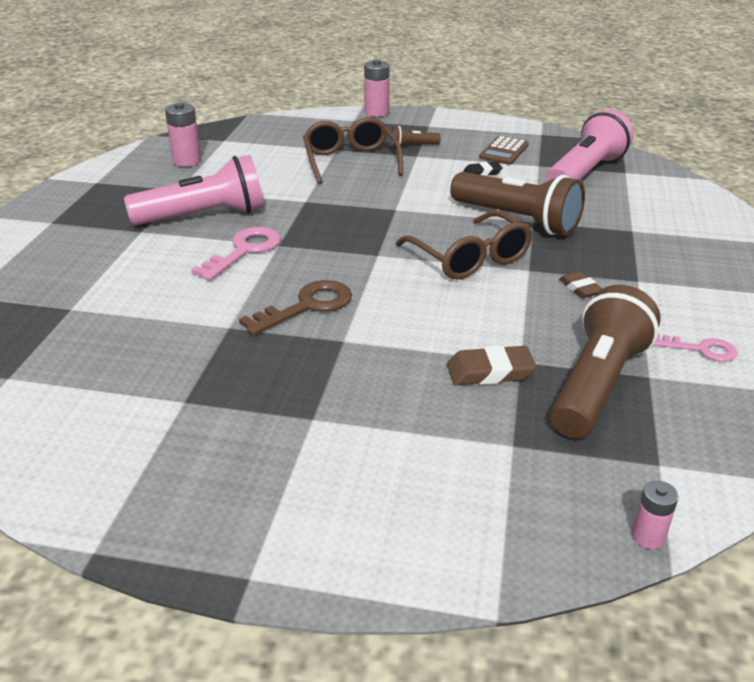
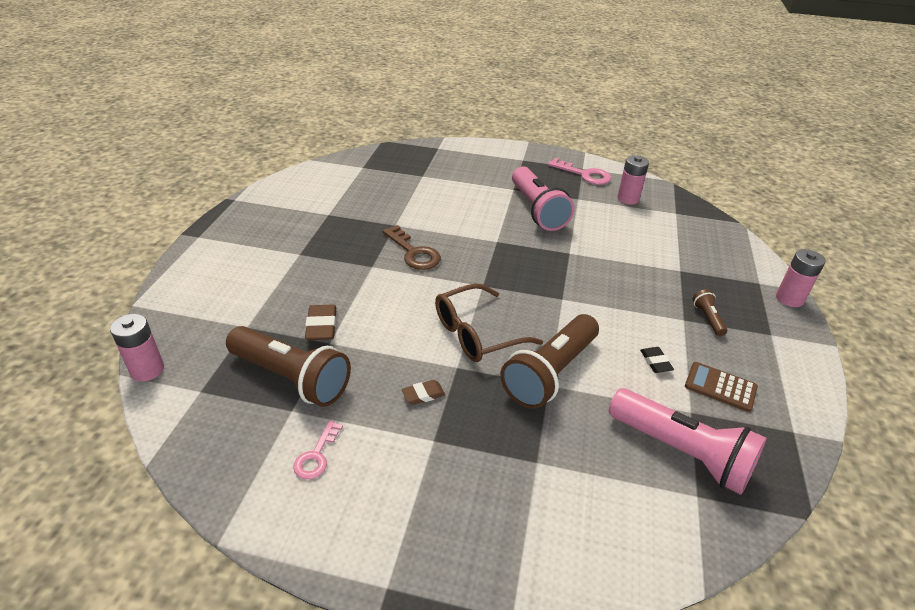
camera: 90 degrees right, 5 degrees up
(244, 251) = (487, 227): pink key -> pink key (584, 174)
(350, 161) = (655, 277): brown glasses -> none
(648, 537) = (147, 370): pink battery -> pink battery, size x1.65

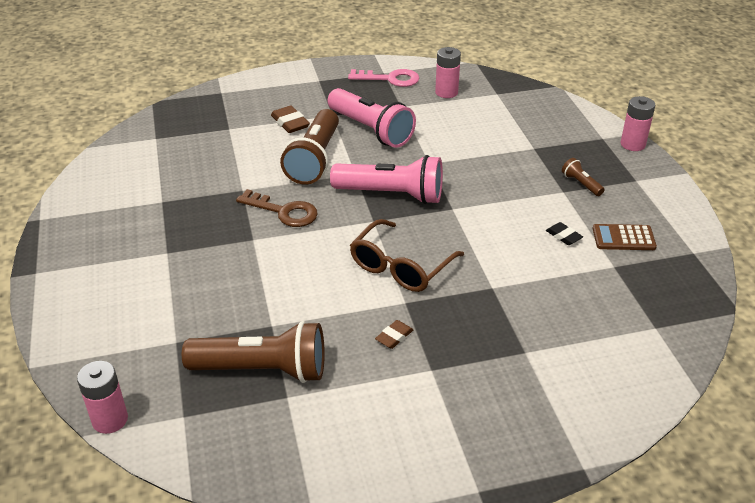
camera: 25 degrees left, 0 degrees up
(316, 455) = (341, 423): pink key -> none
(321, 326) = (251, 313): brown eraser -> brown eraser (290, 123)
(550, 373) = (487, 277): brown flashlight -> brown flashlight (314, 159)
(681, 452) = (625, 300): pink flashlight -> pink flashlight (391, 194)

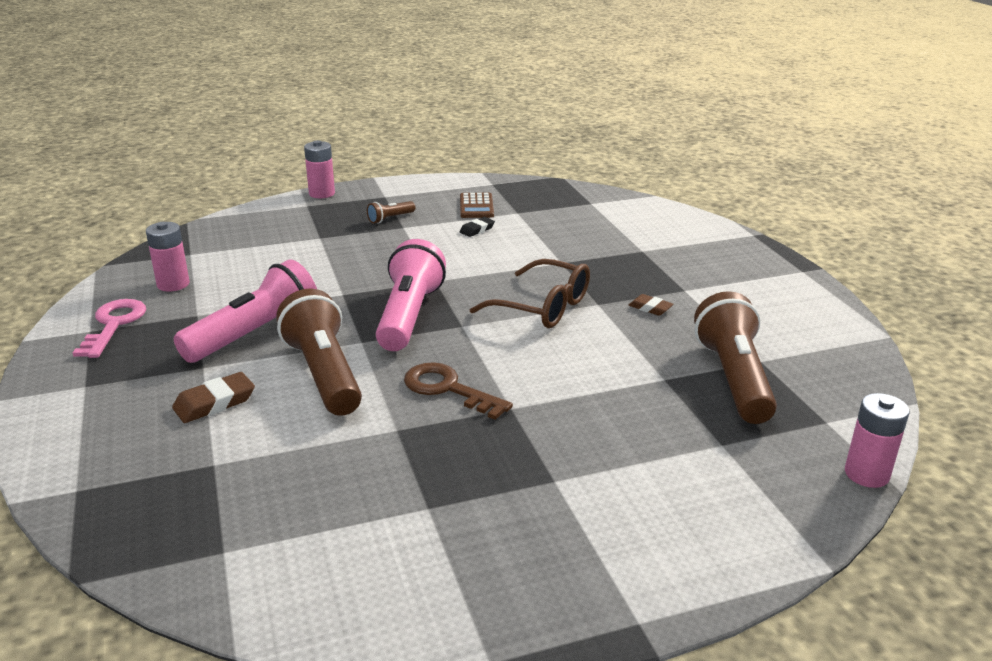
camera: 95 degrees left, 10 degrees down
(283, 211) = (448, 389): brown key -> brown key turned 75 degrees counterclockwise
(314, 159) = (324, 374): brown flashlight -> brown flashlight turned 120 degrees counterclockwise

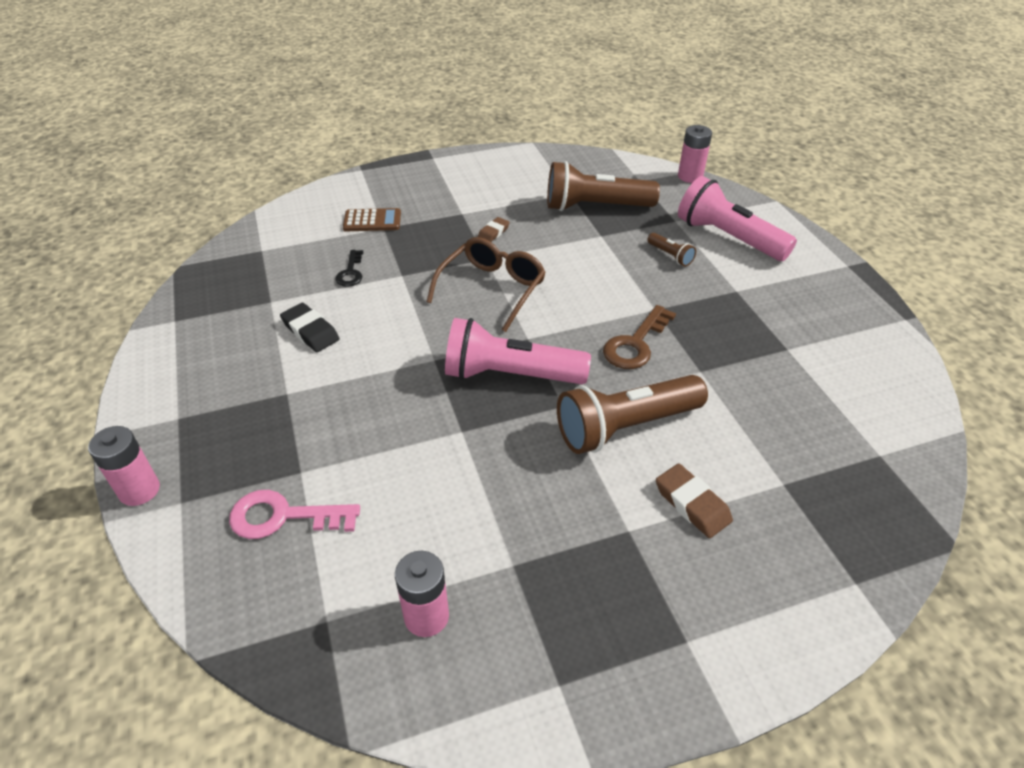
camera: 90 degrees left, 15 degrees up
(113, 325) = (542, 658): pink key -> pink key (284, 516)
(255, 334) = (556, 496): pink flashlight -> pink flashlight (728, 238)
(390, 218) = (257, 407): brown flashlight -> brown flashlight (670, 256)
(476, 206) = (243, 332): brown calculator -> brown calculator (372, 221)
(477, 229) = (310, 331): black eraser -> black eraser, size x1.55
(562, 240) = (351, 272): none -> black key

